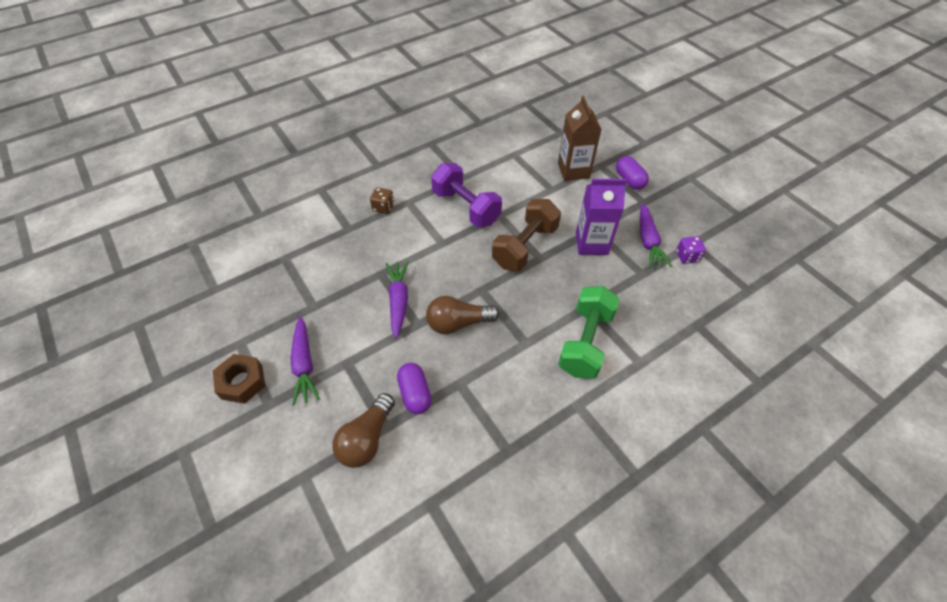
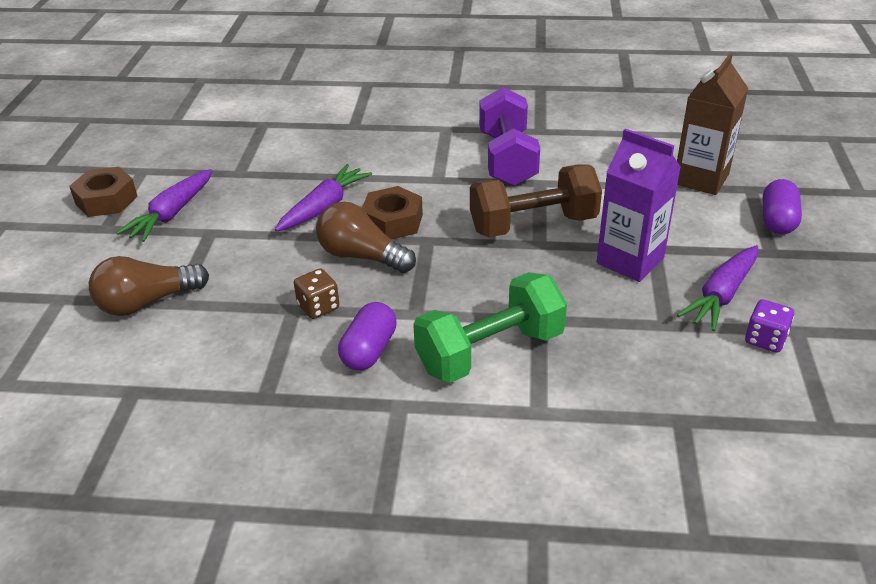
camera: 40 degrees right, 15 degrees down
(383, 207) = (412, 122): brown dice -> brown dice (318, 307)
(415, 393) = (238, 292): purple capsule -> purple capsule (369, 350)
(449, 288) = (392, 221): none -> brown nut

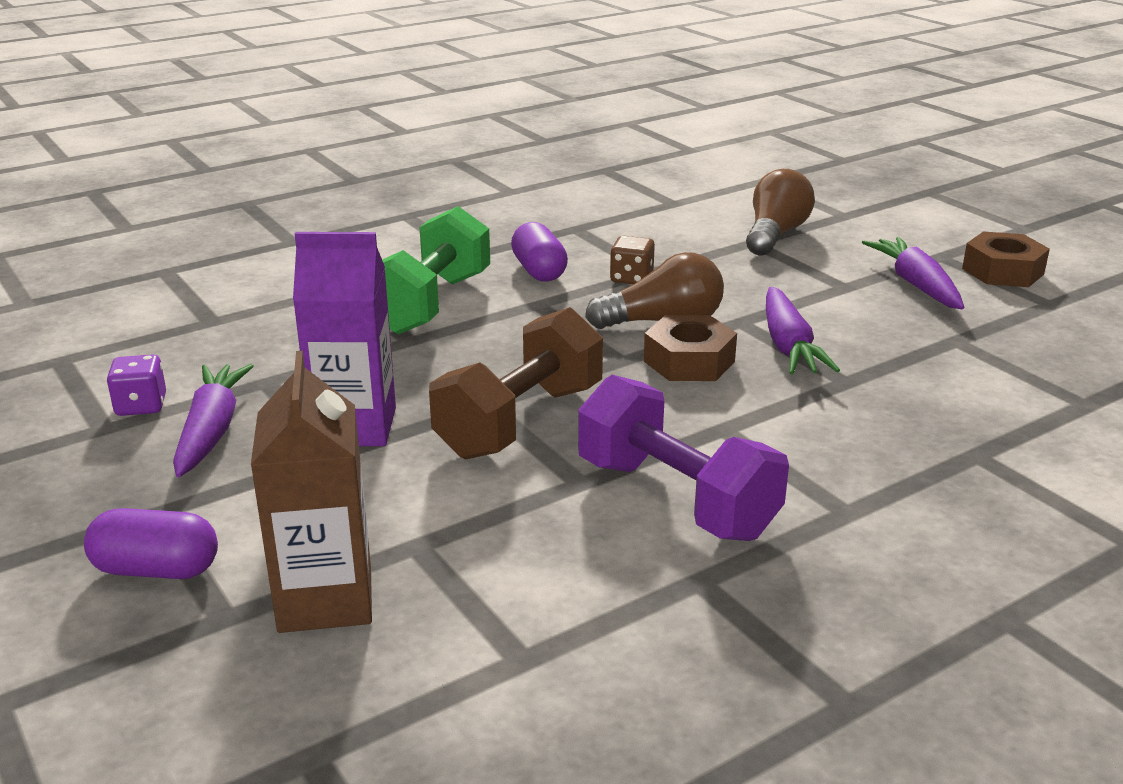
camera: 140 degrees right, 10 degrees down
(777, 220) = (156, 569): purple capsule -> purple capsule turned 60 degrees counterclockwise

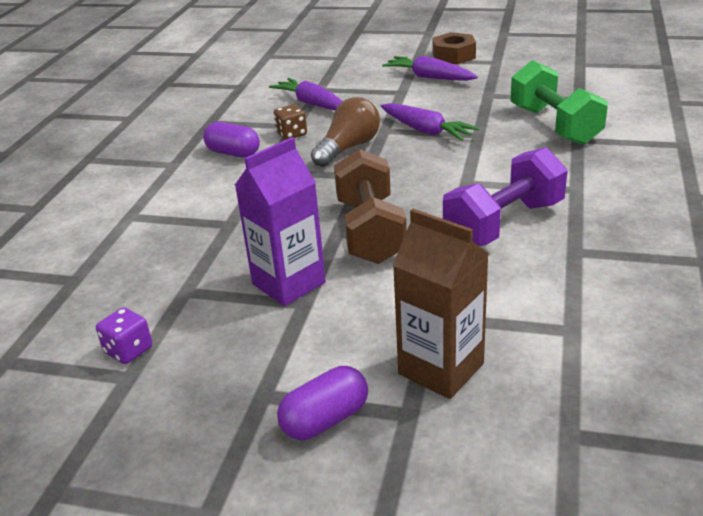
camera: 40 degrees left, 5 degrees up
(211, 431) = (207, 335): purple carrot -> purple carrot (312, 104)
(431, 304) = (203, 199): green dumbbell -> green dumbbell (554, 125)
(676, 498) = (504, 224): purple dumbbell -> purple dumbbell turned 45 degrees counterclockwise
(689, 361) = (396, 160): brown nut -> none
(775, 234) = (324, 81): brown light bulb -> none

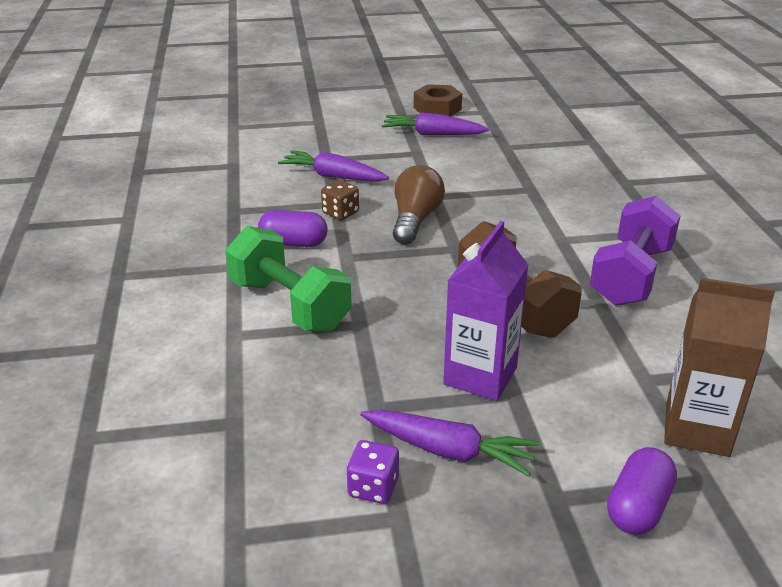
camera: 25 degrees left, 0 degrees up
(426, 131) = (478, 191): purple carrot -> purple carrot (448, 450)
(554, 125) = (593, 171): green dumbbell -> green dumbbell (289, 305)

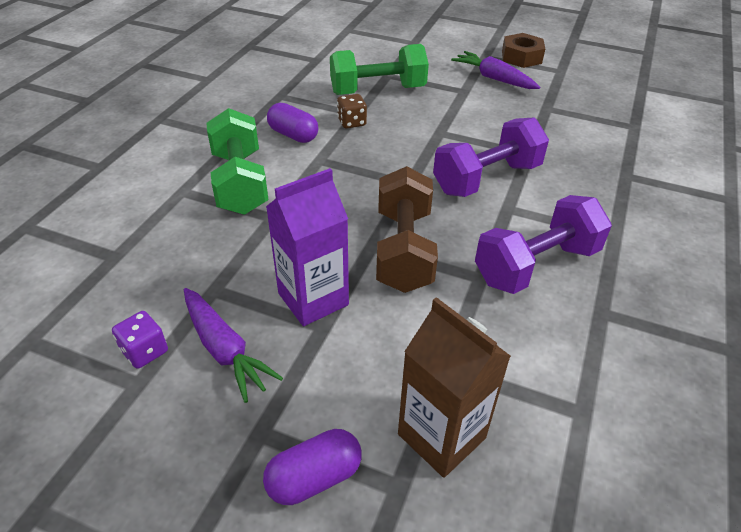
camera: 30 degrees right, 10 degrees up
(333, 176) = (378, 90): purple carrot -> green dumbbell
(415, 220) = (402, 148): brown light bulb -> none
(519, 221) = (487, 178): none -> purple dumbbell

